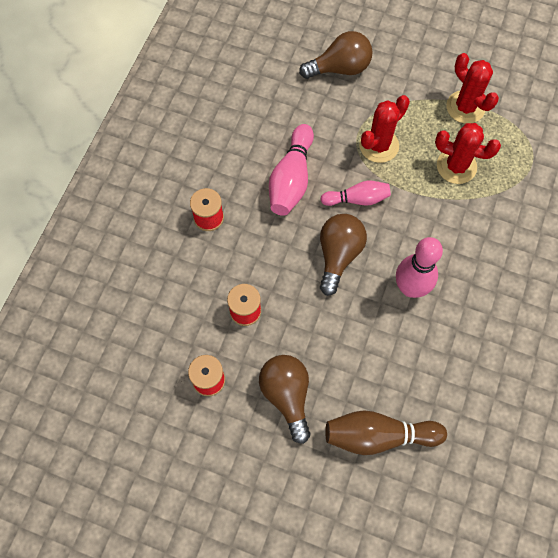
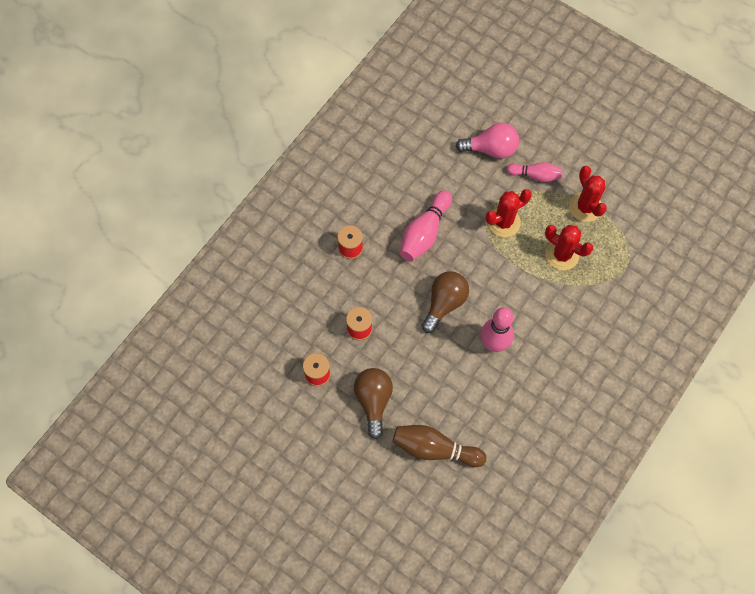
camera: 15 degrees right, 0 degrees up
(340, 68) = (491, 149): brown light bulb -> pink light bulb
(357, 199) = (473, 262): pink bowling pin -> pink bowling pin (535, 175)

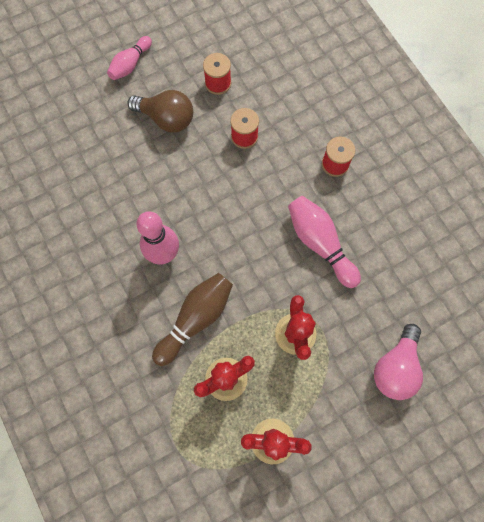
camera: 115 degrees right, 5 degrees up
(434, 449) = (92, 150): brown bowling pin -> brown bowling pin (196, 319)
(444, 303) = (231, 226): brown light bulb -> none
(535, 175) = (339, 402): pink bowling pin -> pink bowling pin (130, 64)

